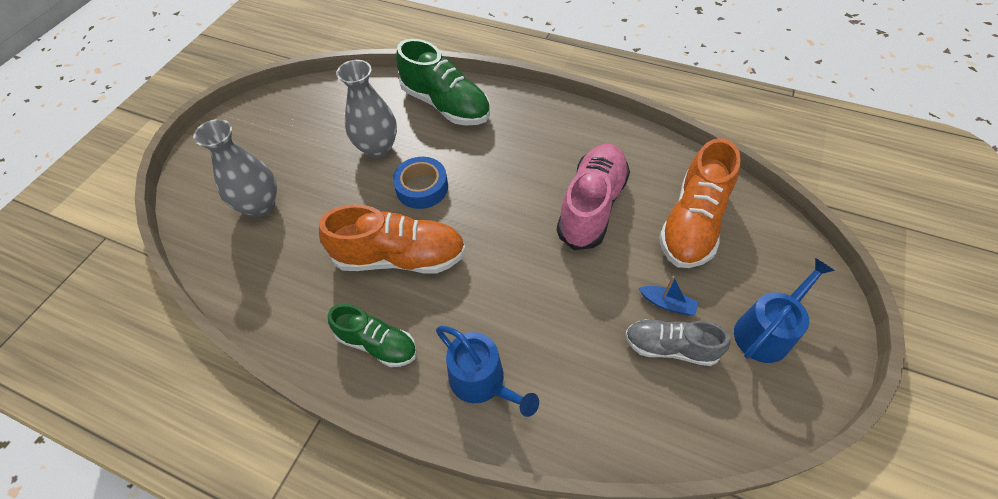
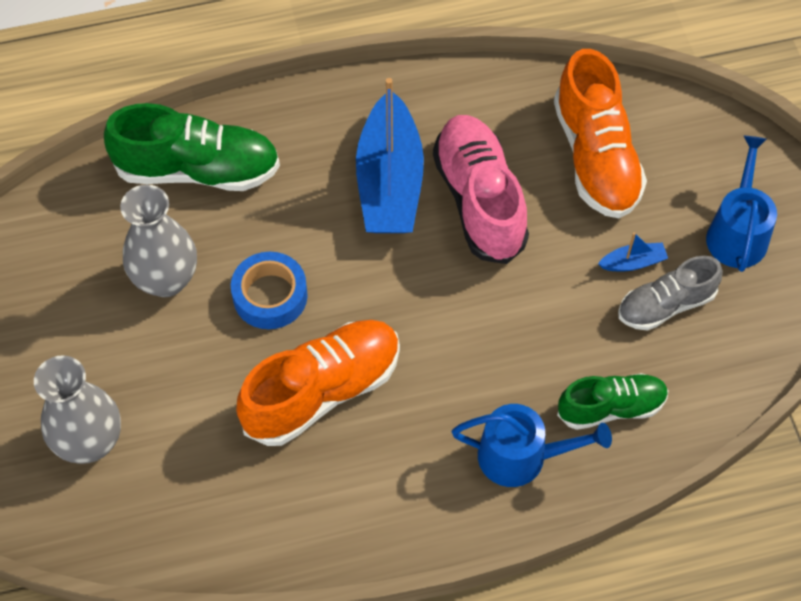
camera: 40 degrees left, 5 degrees up
(377, 344) = (385, 494): green shoe -> green shoe (611, 408)
(545, 166) = (389, 182): none -> blue boat

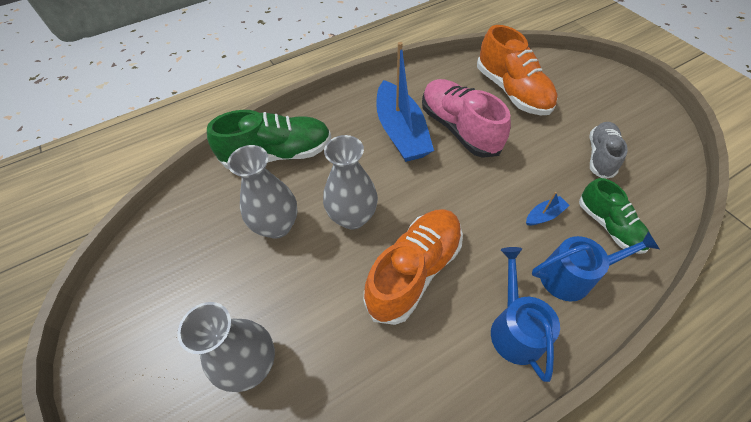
camera: 15 degrees left, 5 degrees down
(270, 296) = (352, 217): blue tape -> grey vase
(611, 408) = (608, 226): green shoe -> green shoe turned 90 degrees clockwise
(633, 262) = (566, 138): blue boat -> blue boat (544, 215)
(666, 305) = (600, 156): grey shoe -> grey shoe turned 150 degrees clockwise
(737, 233) = (613, 109): blue watering can -> blue watering can (515, 329)

